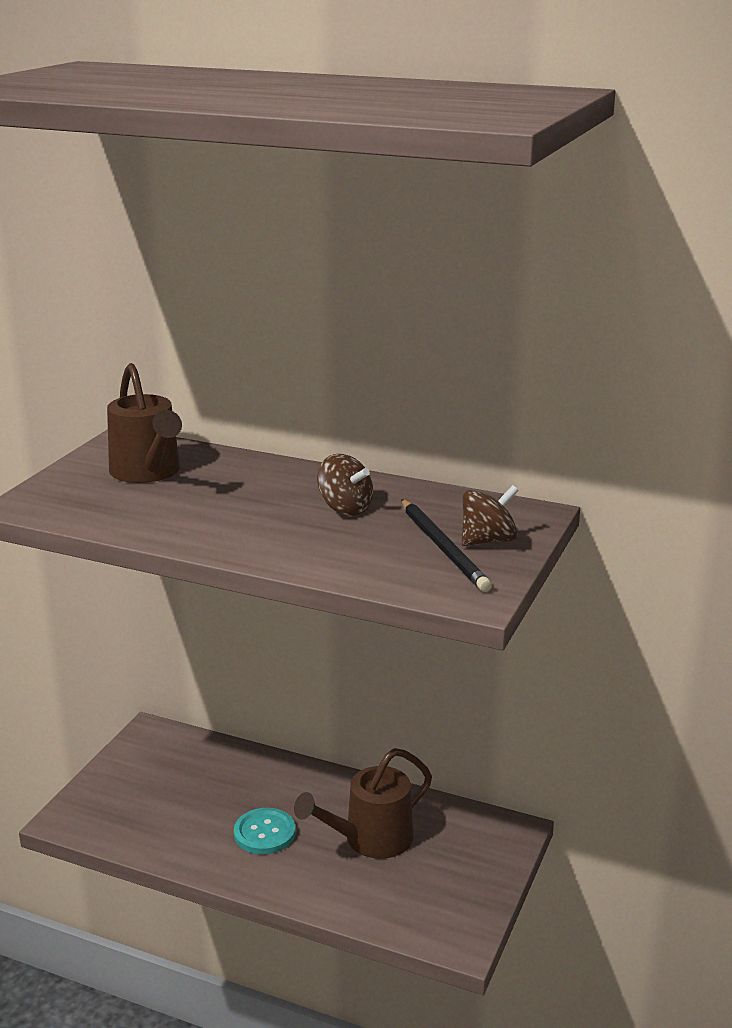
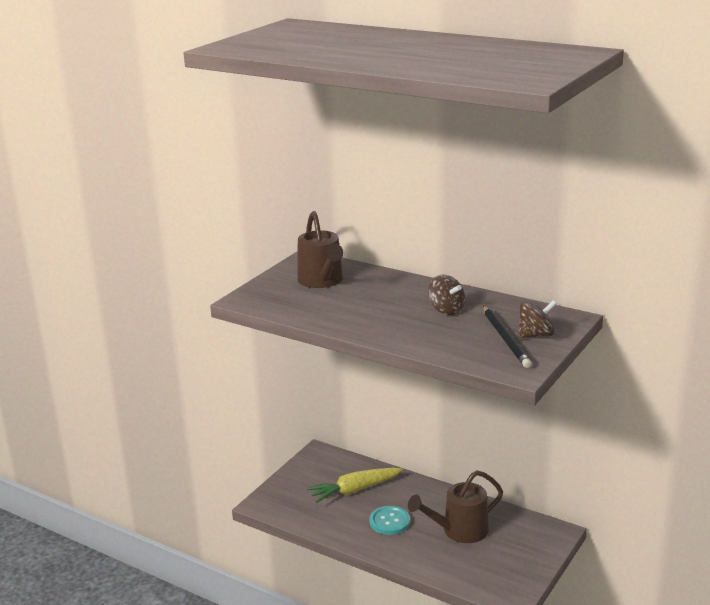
camera: 10 degrees right, 0 degrees up
(208, 787) = (354, 490): none -> yellow carrot

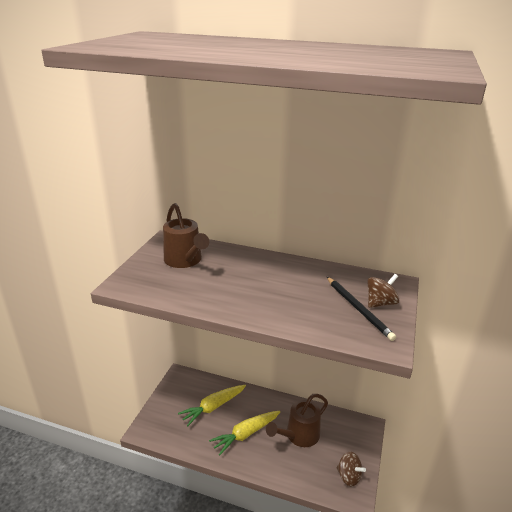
camera: 15 degrees left, 5 degrees up
(389, 521) = (245, 434): turquoise button -> yellow carrot
(446, 310) = (297, 282): brown spinning top -> brown spinning top (349, 476)

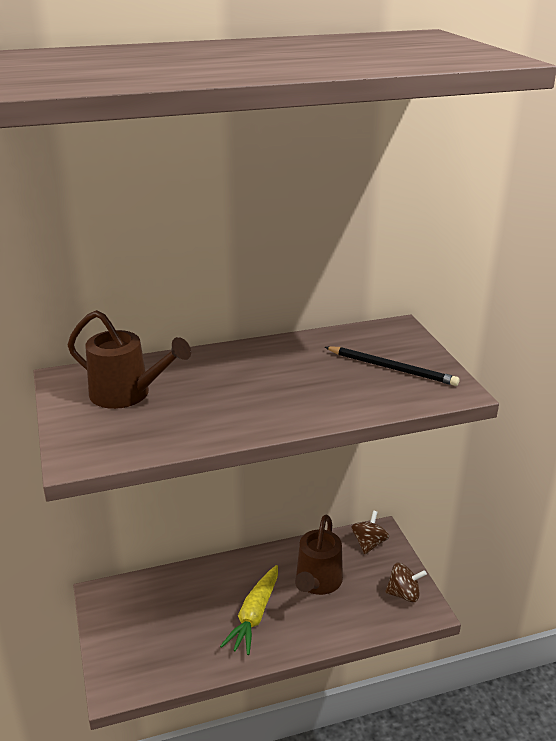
camera: 35 degrees left, 0 degrees up
(213, 407) = (184, 608): yellow carrot -> none
(380, 303) = (405, 354): brown spinning top -> brown spinning top (369, 543)

